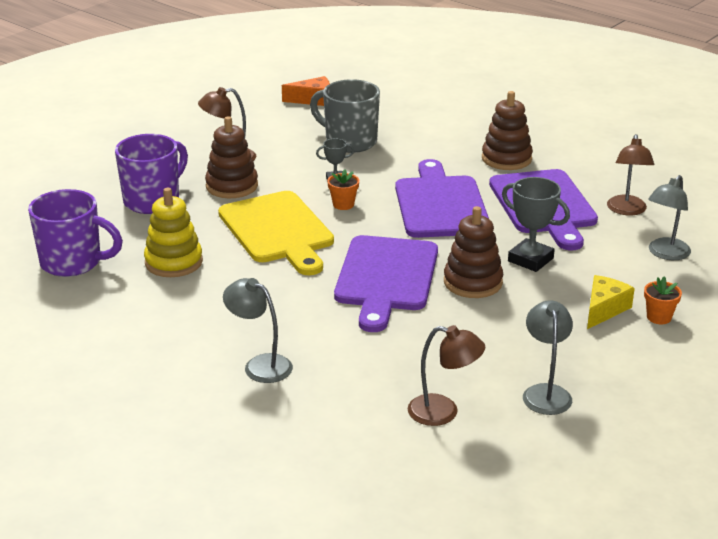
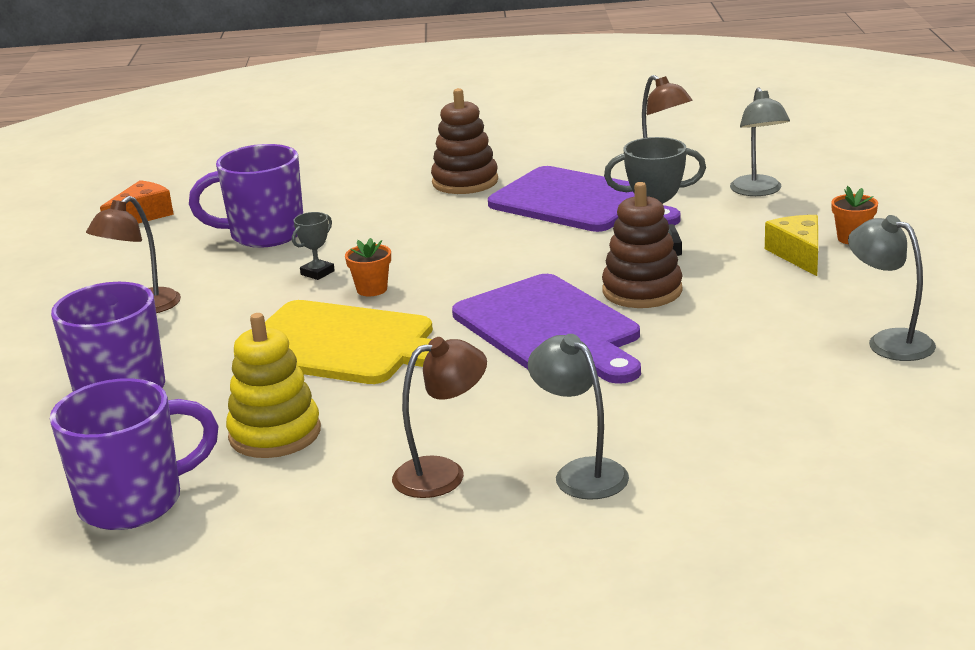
camera: 40 degrees left, 5 degrees down
(232, 186) = (200, 331): brown stacking toy -> none
(260, 365) = (581, 472): grey lamp -> grey lamp turned 60 degrees clockwise
(349, 142) = (264, 234): grey mug -> purple mug
(440, 204) = (476, 244): purple cutting board -> none
(443, 412) = (841, 407): brown lamp -> brown lamp (443, 473)

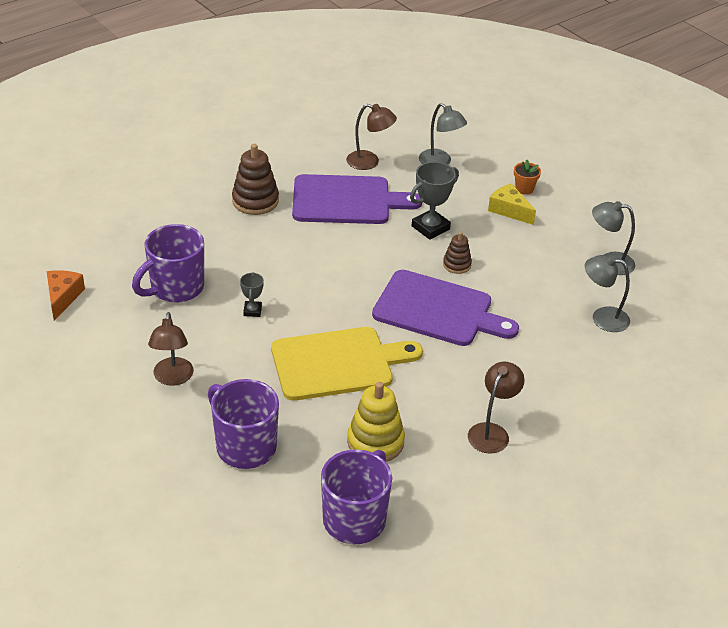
camera: 40 degrees left, 15 degrees up
(372, 289) = (303, 313): orange flower pot -> none
(581, 472) = (555, 404): grey lamp -> grey lamp (602, 318)
(642, 291) = (457, 264): brown stacking toy -> brown stacking toy, size x0.58

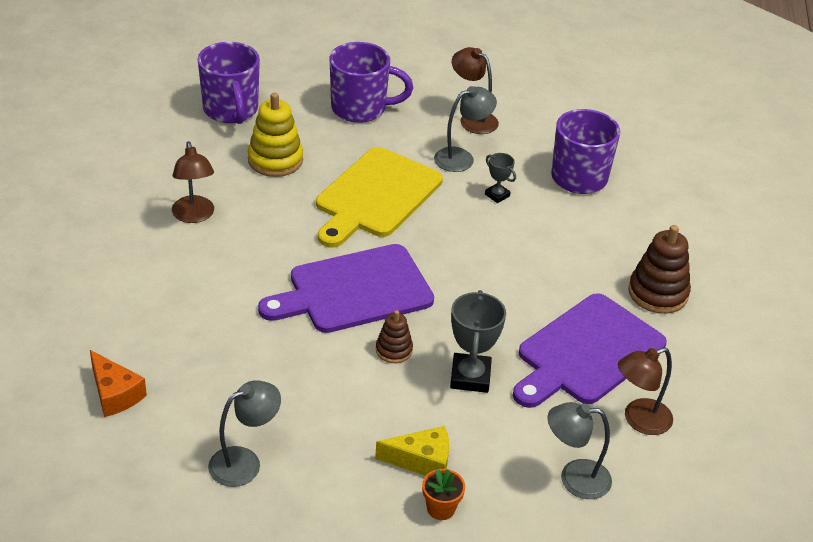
camera: 135 degrees right, 0 degrees up
(63, 297) = (636, 122): orange cheese -> orange cheese (115, 394)
(602, 318) = (192, 383): grey lamp -> grey lamp (461, 157)

